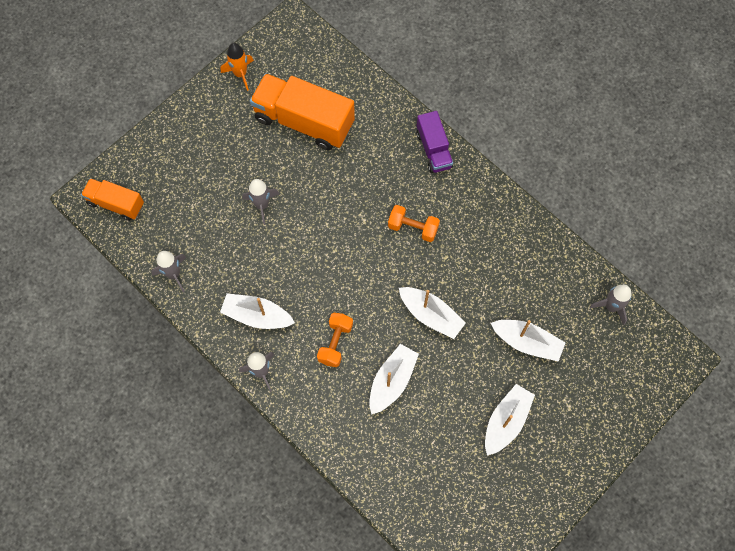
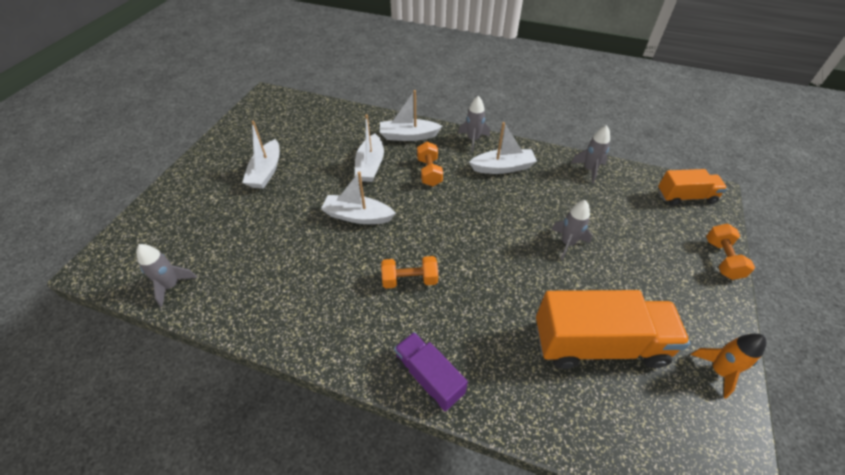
camera: 155 degrees right, 20 degrees down
(151, 138) = (722, 259): none -> orange dumbbell
(527, 342) = (259, 227): white boat -> white boat (408, 136)

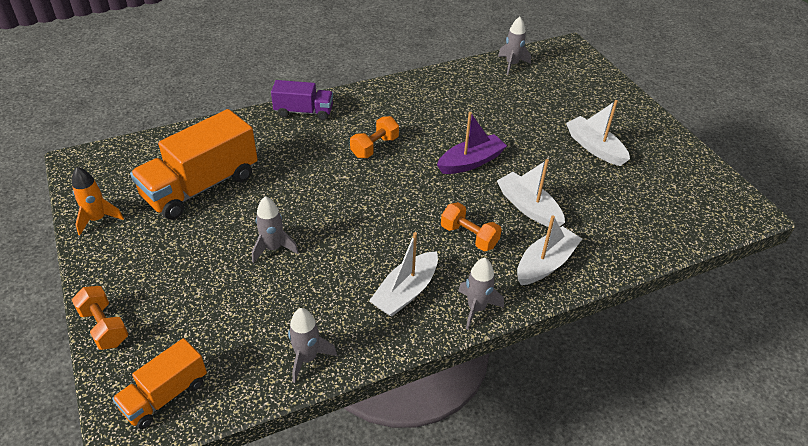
camera: 135 degrees right, 5 degrees down
(358, 216) = (471, 162): white boat -> purple boat

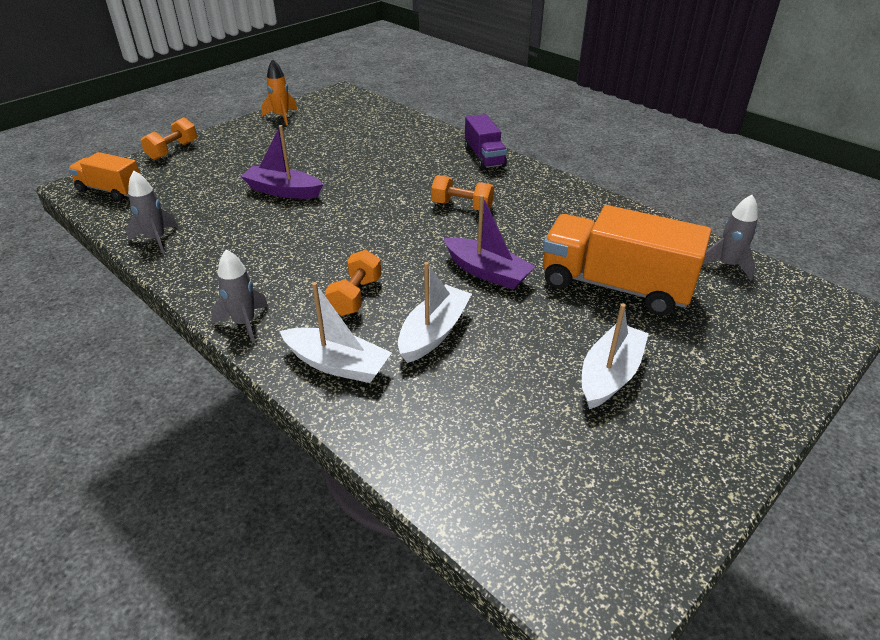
camera: 70 degrees right, 5 degrees down
(201, 186) = (342, 141): orange truck -> orange truck (615, 286)
(273, 248) = (283, 191): grey rocket -> purple boat
(406, 292) = (253, 273): white boat -> none

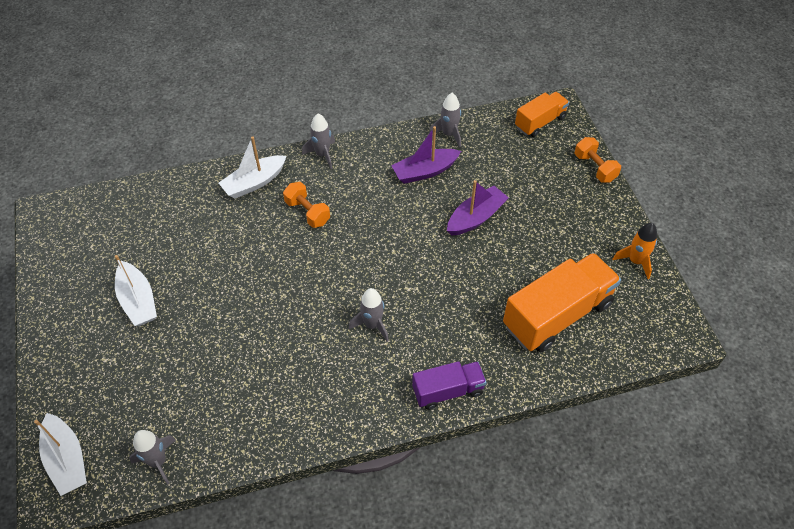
camera: 120 degrees right, 15 degrees up
(433, 332) = (243, 235): white boat -> white boat (67, 460)
(462, 206) = (372, 325): orange dumbbell -> grey rocket
(484, 157) = (448, 391): purple truck -> purple truck turned 150 degrees clockwise
(487, 272) = (277, 294): purple boat -> purple boat (425, 171)
(615, 286) = (201, 362): orange truck -> orange truck (557, 315)

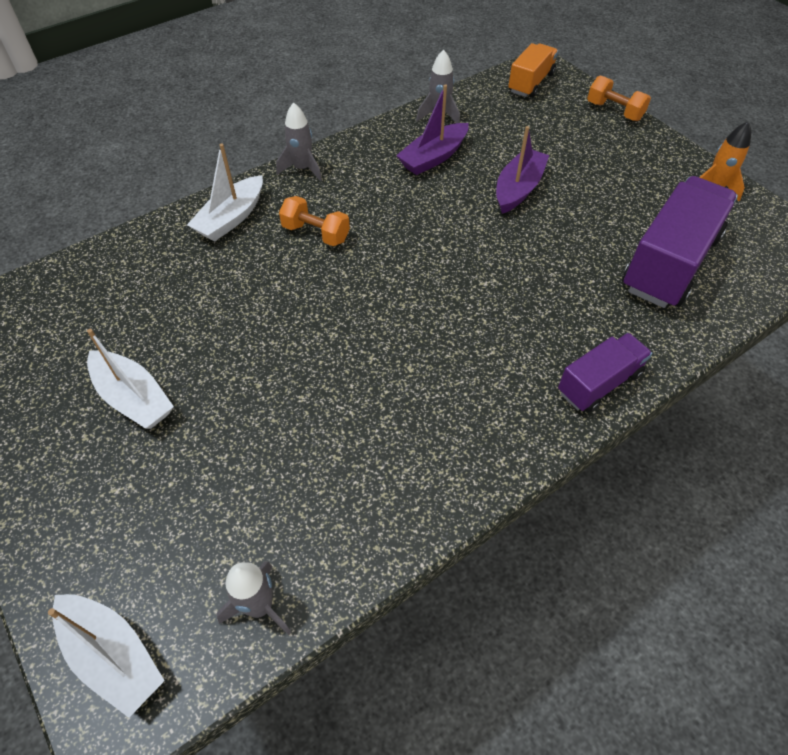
camera: 20 degrees left, 0 degrees up
(372, 325) = (464, 335): grey rocket -> none
(557, 315) = (669, 263): orange truck -> purple truck

